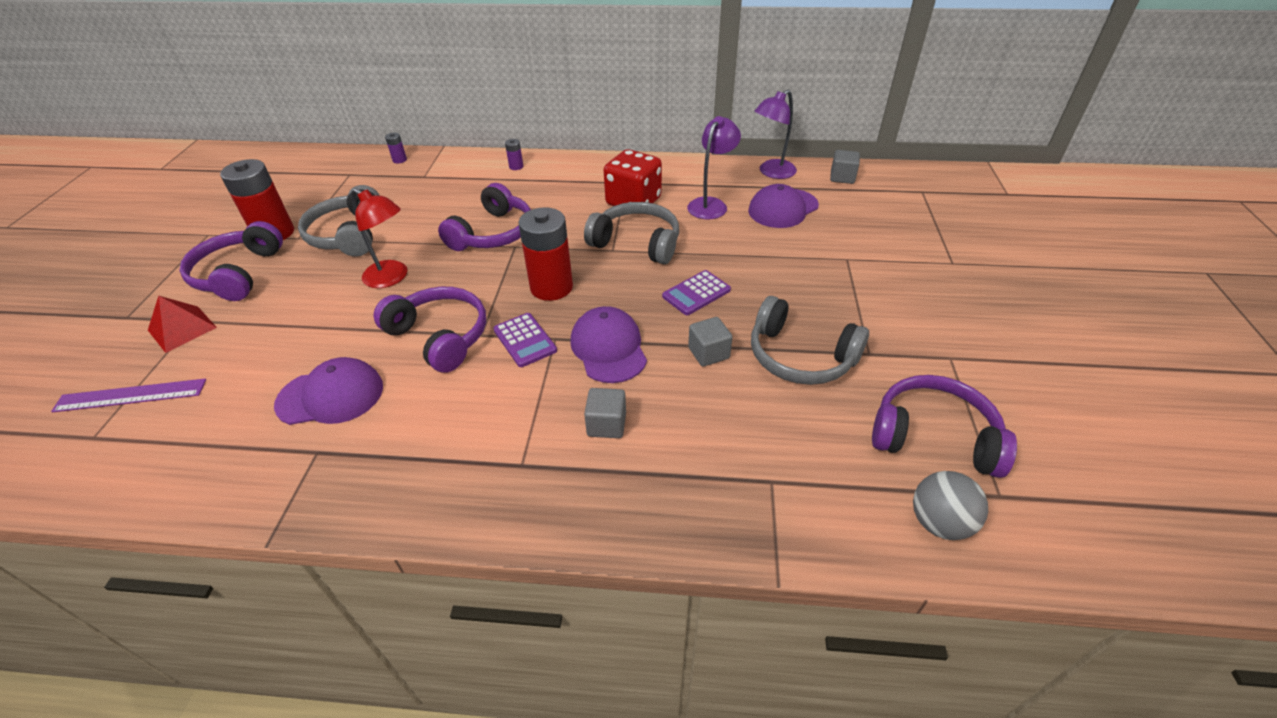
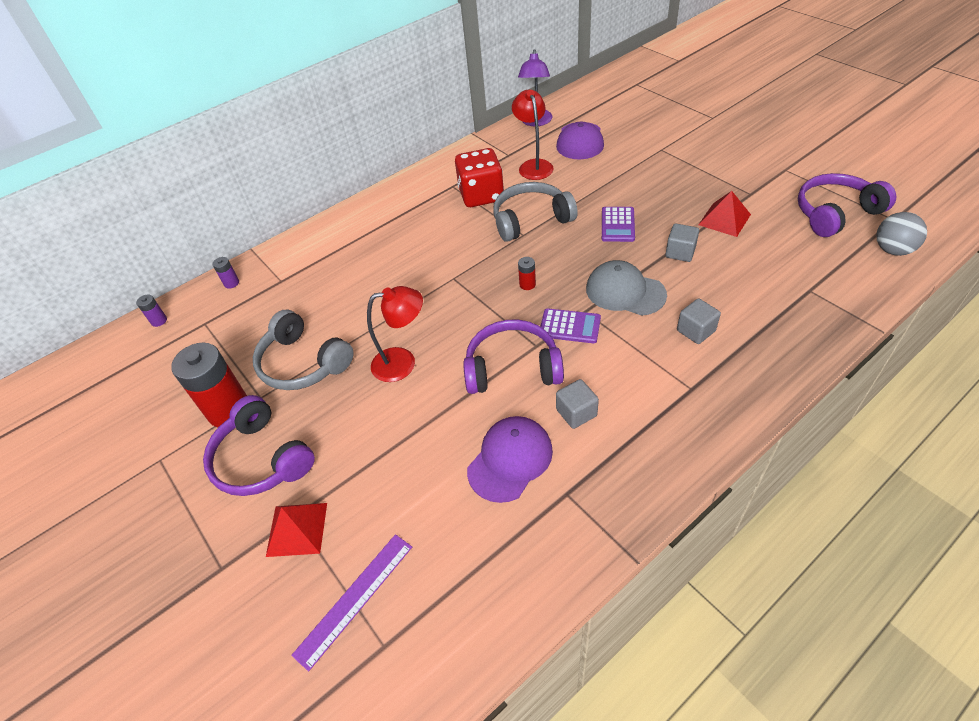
camera: 40 degrees left, 5 degrees up
(493, 233) = (421, 281): purple headphones -> none
(516, 166) = (348, 225): purple battery -> purple battery (159, 321)
(551, 287) = (527, 284): red battery -> red battery, size x0.42
(608, 348) = (625, 292): purple cap -> grey cap
(711, 204) = (533, 165): purple lamp -> red lamp
(800, 356) = (724, 219): grey headphones -> red pyramid
(842, 177) = (581, 101): grey cube -> grey cube (576, 413)

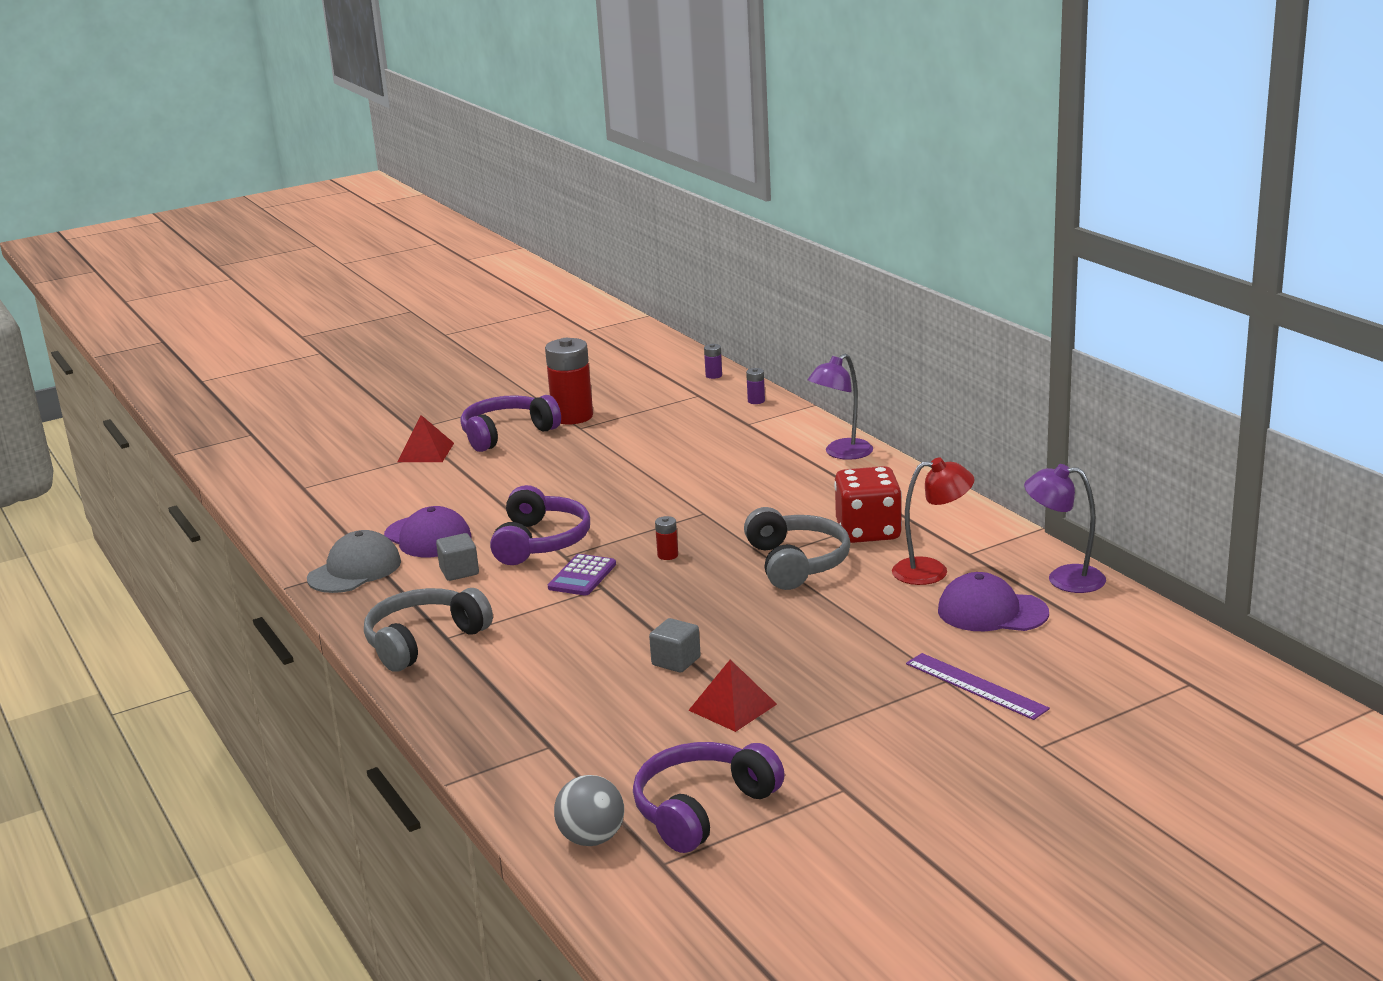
camera: 95 degrees right, 25 degrees down
(303, 363) = (613, 442): grey headphones -> grey headphones (424, 641)
(351, 222) = (841, 453): none -> purple lamp
(355, 599) = (348, 476): purple ruler -> purple ruler (975, 686)
(403, 362) = (584, 488): red lamp -> none
(617, 225) = (758, 622): purple calculator -> none
(625, 292) = (621, 614): grey cap -> grey cap (354, 570)
(696, 331) = (528, 652): grey cube -> none
(835, 213) = (703, 809): purple headphones -> purple headphones turned 120 degrees counterclockwise

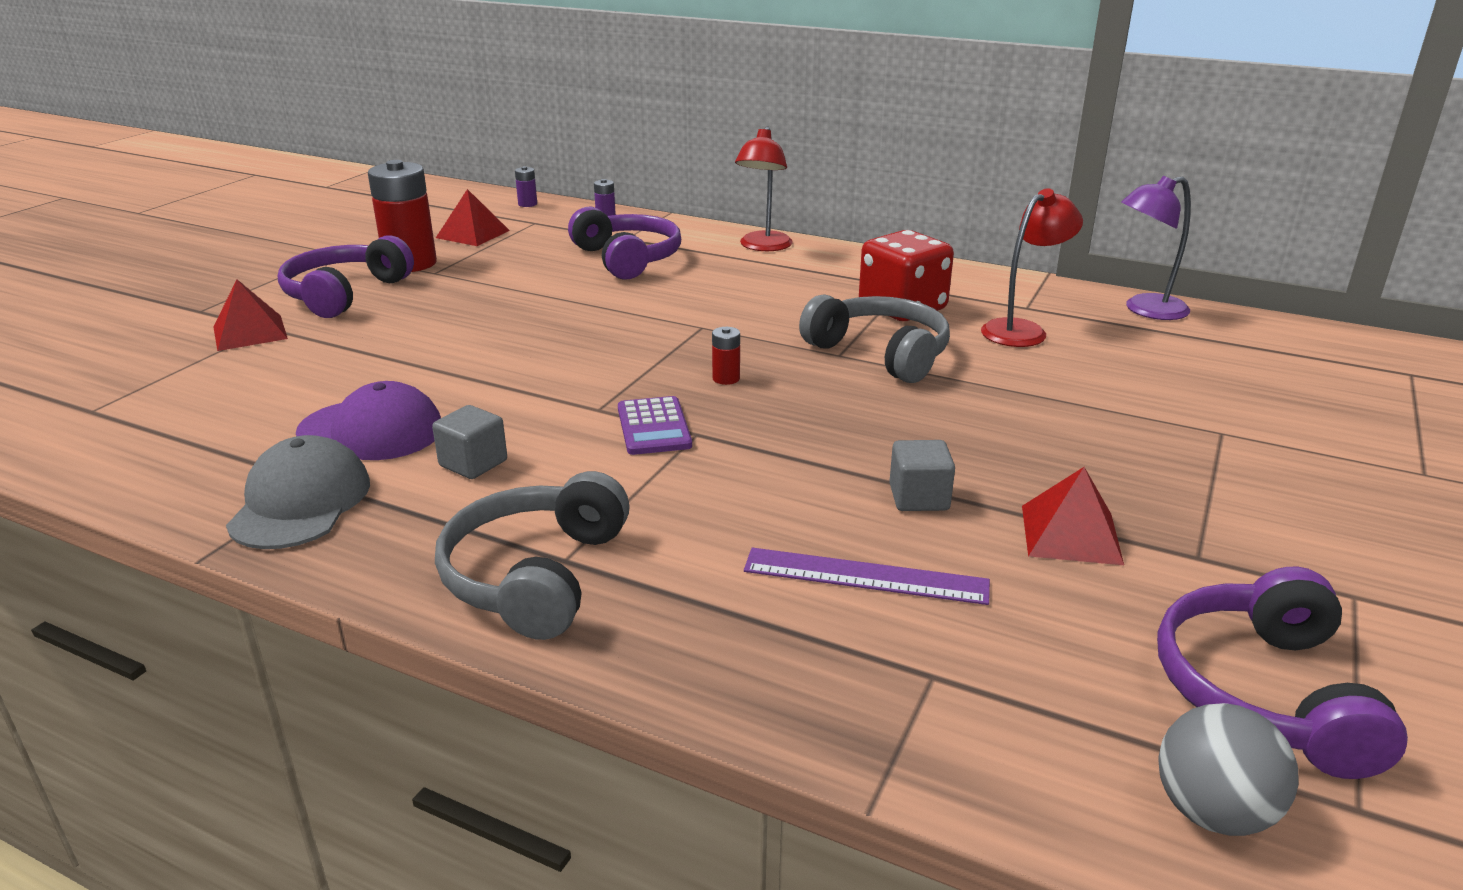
camera: 35 degrees left, 5 degrees up
(540, 542) = (543, 400): purple headphones -> purple headphones (627, 259)
(642, 398) = (473, 234): none -> red pyramid
(841, 453) = (763, 247): purple lamp -> red lamp
(975, 686) = (1258, 430): purple ruler -> purple ruler (865, 576)
(992, 612) = (1141, 354): purple cap -> none

